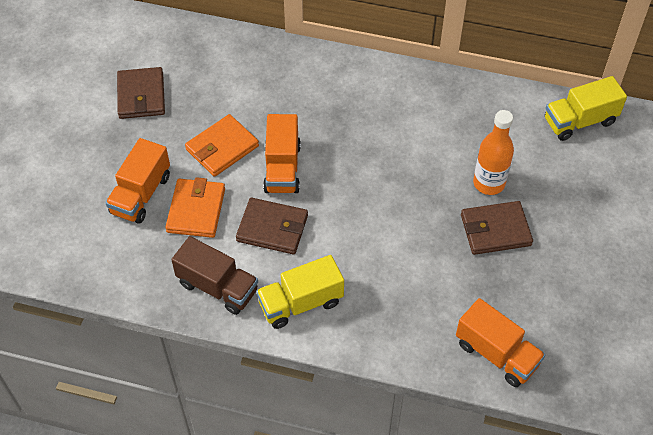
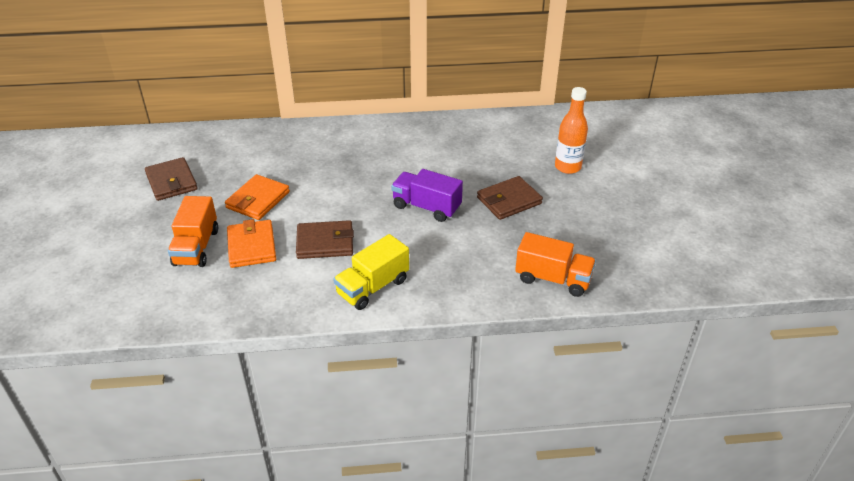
camera: 20 degrees left, 15 degrees down
(217, 287) = (293, 295): brown truck -> none
(282, 168) = (316, 201): orange truck -> none
(399, 212) = (426, 207): none -> purple truck
(489, 183) = (488, 173): orange bottle -> orange bottle (567, 167)
(579, 121) = (536, 123): yellow truck -> none

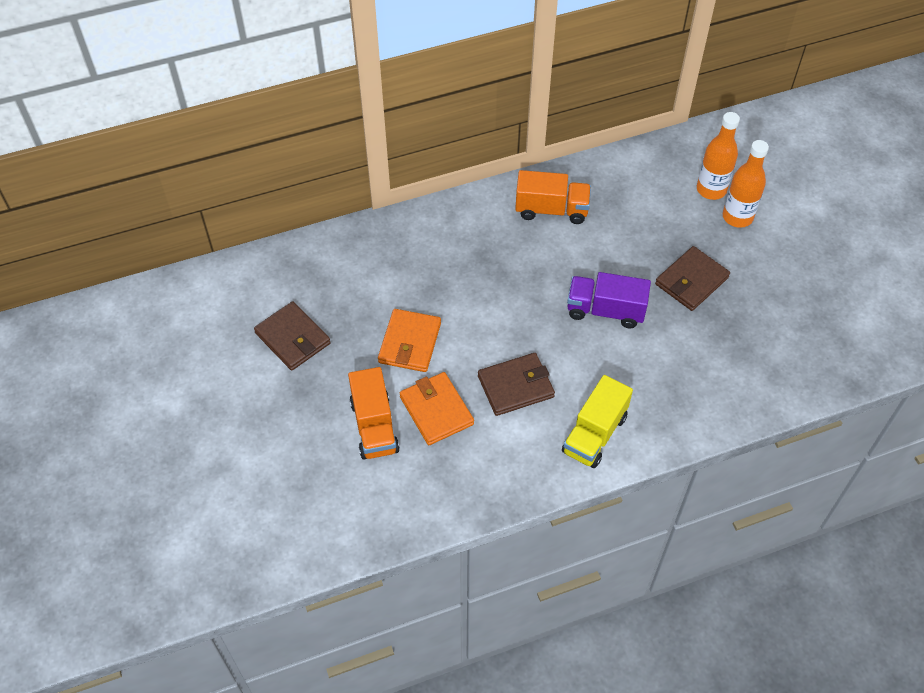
camera: 15 degrees left, 15 degrees up
(553, 147) = (711, 190): none -> orange bottle
(553, 279) = (776, 379): orange truck -> orange truck (551, 210)

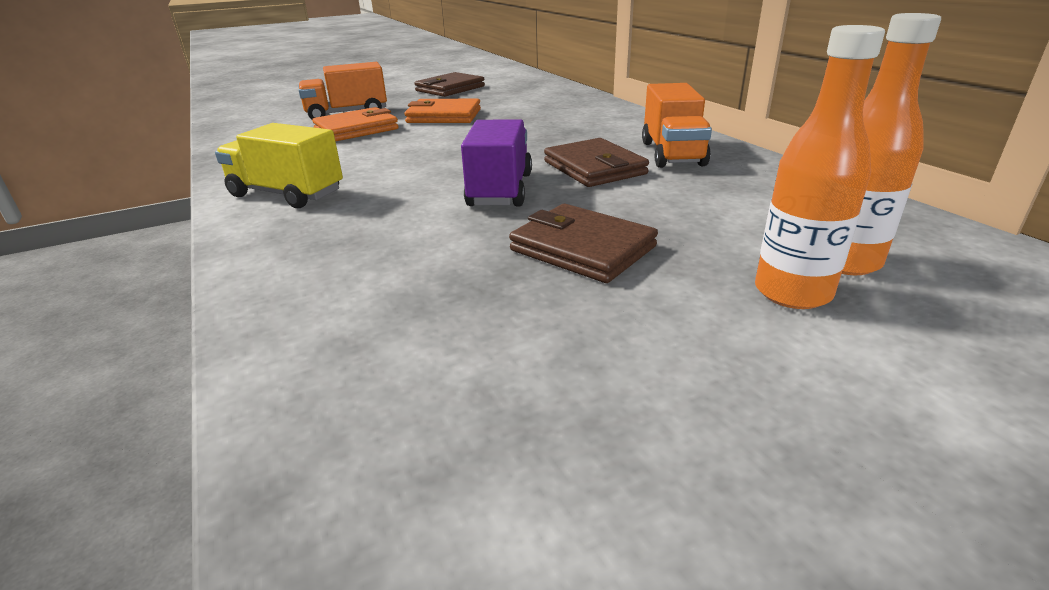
camera: 85 degrees right, 25 degrees down
(515, 386) = (378, 154): brown wallet -> brown wallet (594, 168)

